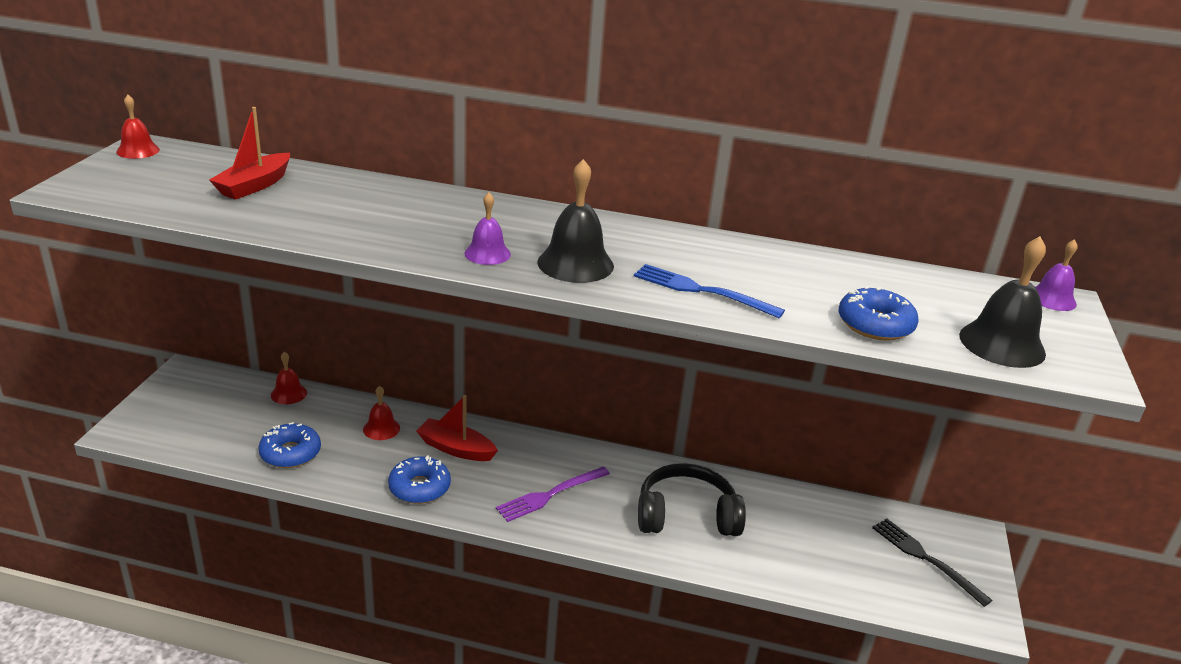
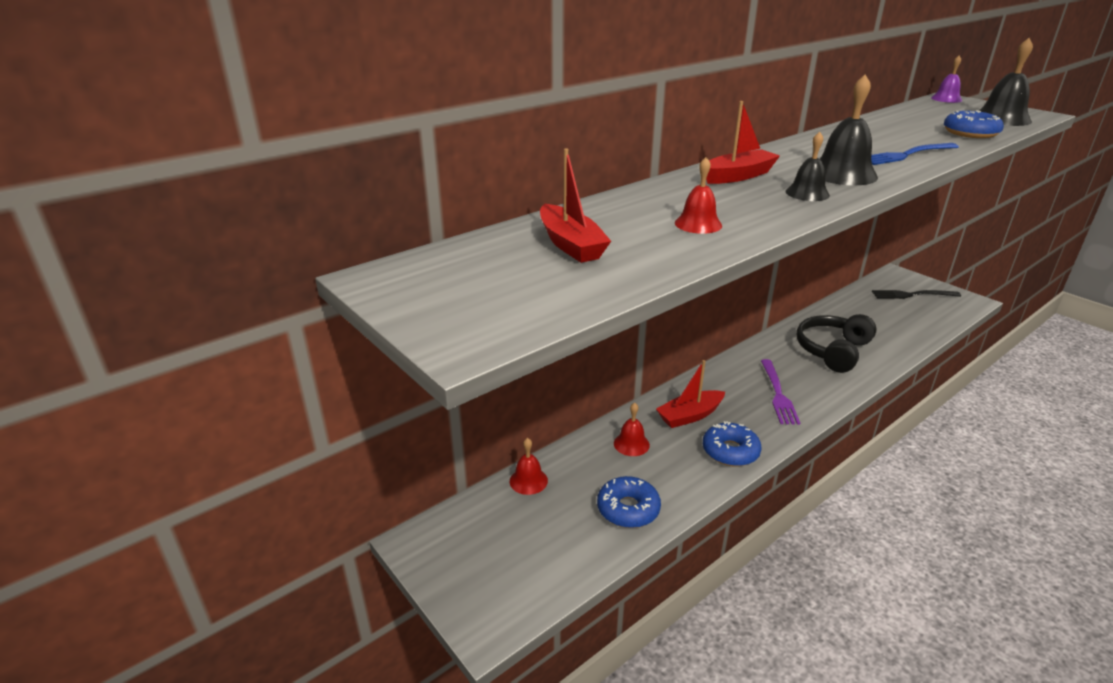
camera: 50 degrees left, 0 degrees up
(138, 150) = (388, 283): red bell -> red bell (698, 224)
(487, 253) = (807, 193): purple bell -> black bell
(501, 217) = (738, 176): none -> red boat

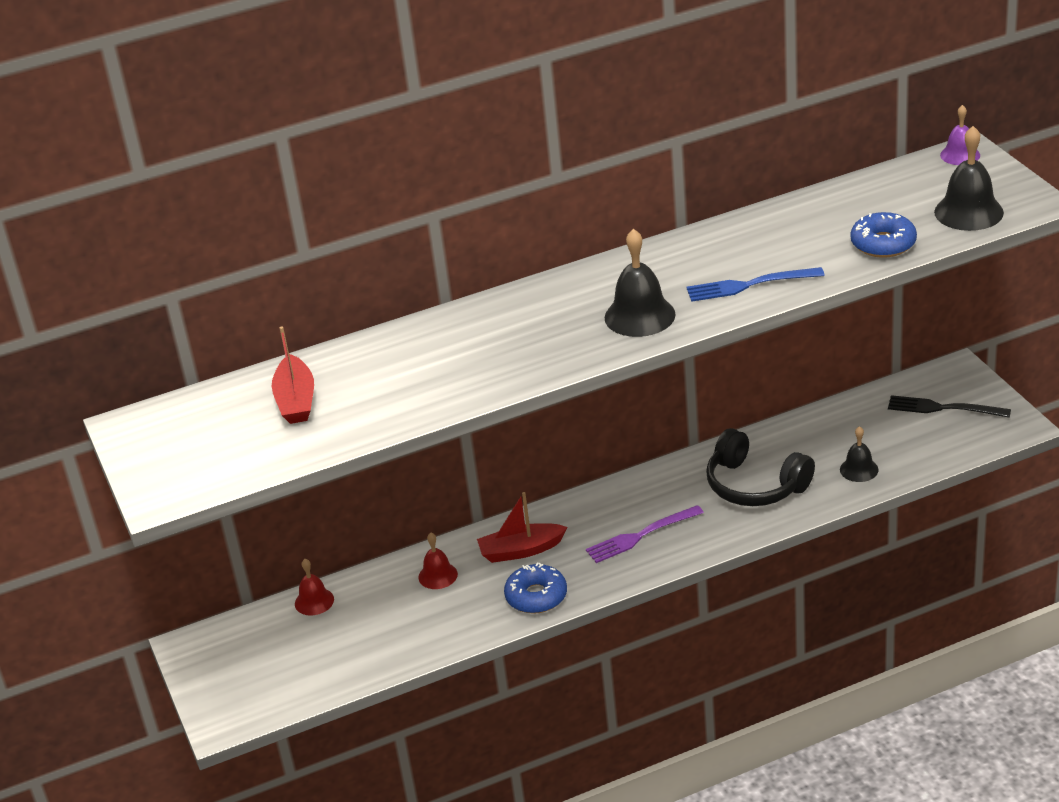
camera: 20 degrees right, 5 degrees up
(628, 509) = (395, 642): blue donut -> none
(698, 224) = (425, 383): red bell -> none
(738, 176) = (527, 310): red boat -> none
(778, 394) = (640, 536): purple fork -> purple fork turned 45 degrees clockwise
(807, 193) = (569, 346): black bell -> black bell (859, 469)
(833, 351) = (755, 485): black headphones -> black headphones turned 105 degrees counterclockwise

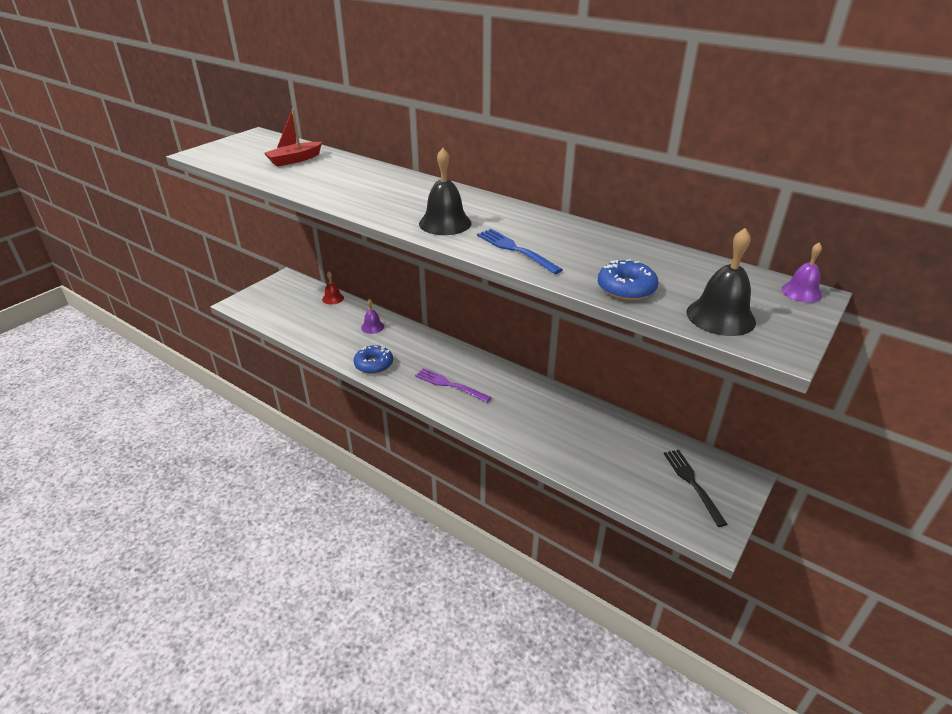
camera: 55 degrees right, 0 degrees up
(438, 575) = (372, 327): red bell -> purple bell
(521, 550) = (409, 346): red boat -> none
(755, 485) = (531, 416): black headphones -> none
(859, 469) = (585, 460): black bell -> none

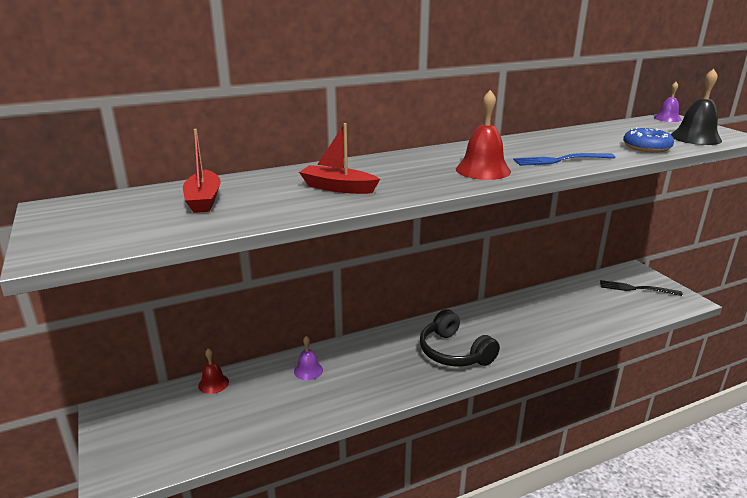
camera: 60 degrees left, 10 degrees down
(350, 186) = (338, 188): none -> red boat
(374, 364) = (381, 390): blue donut -> none
(445, 223) = (483, 170): black bell -> red bell
(449, 385) = (454, 352): purple fork -> black headphones

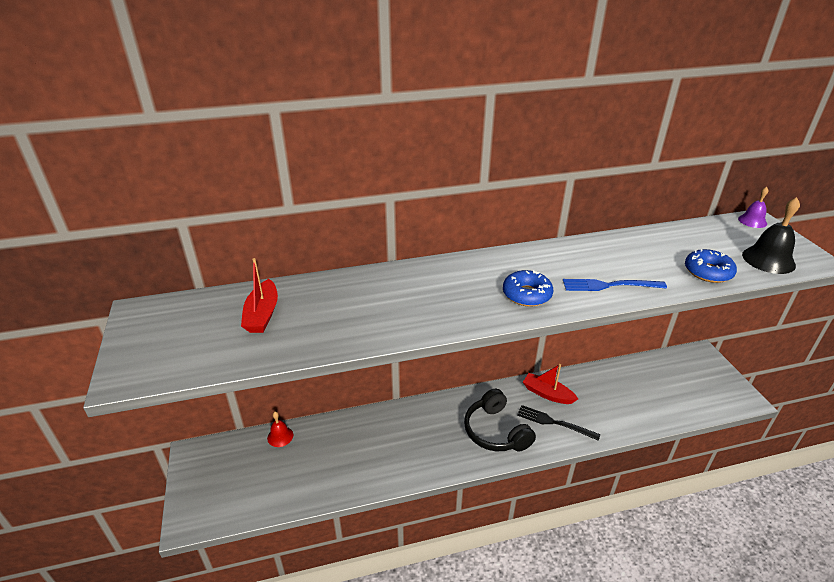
camera: 10 degrees right, 10 degrees up
(308, 370) = (362, 433): purple bell -> none
(338, 188) = (383, 309): red boat -> red boat (547, 394)
(483, 170) = (526, 294): red bell -> blue donut
(636, 289) = (695, 377): black fork -> black fork (554, 422)

